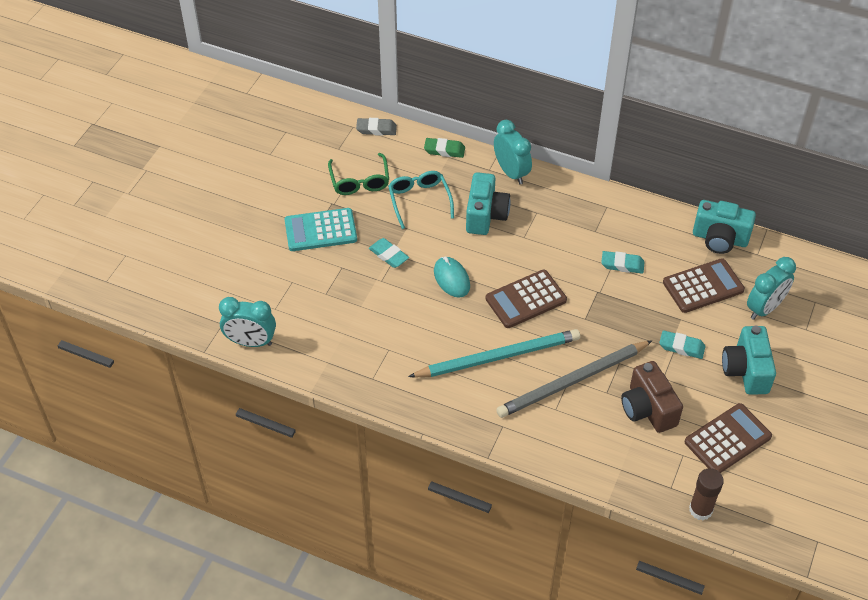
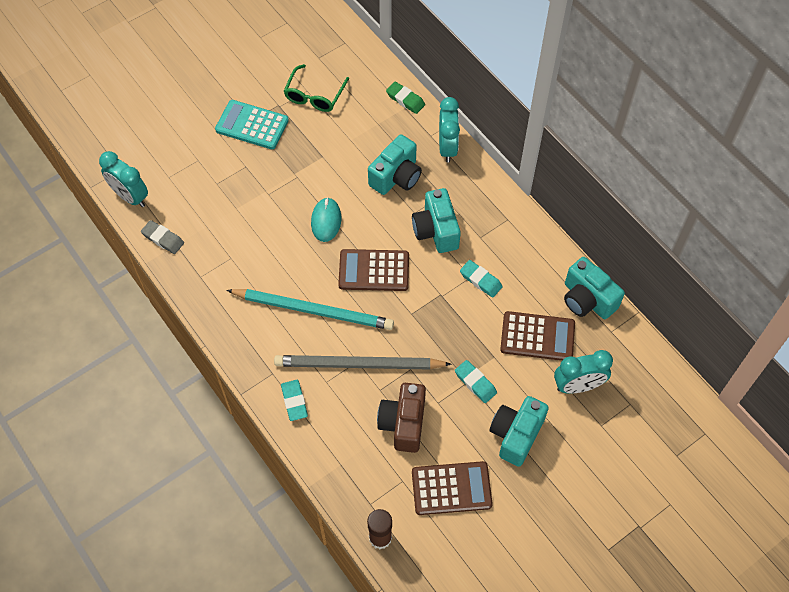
camera: 30 degrees right, 10 degrees up
(376, 129) = (362, 54): grey eraser -> grey eraser (163, 239)
(388, 255) = (290, 174): turquoise eraser -> turquoise eraser (294, 401)
(419, 200) = (351, 136): turquoise glasses -> none
(554, 243) = (436, 230): none -> turquoise camera

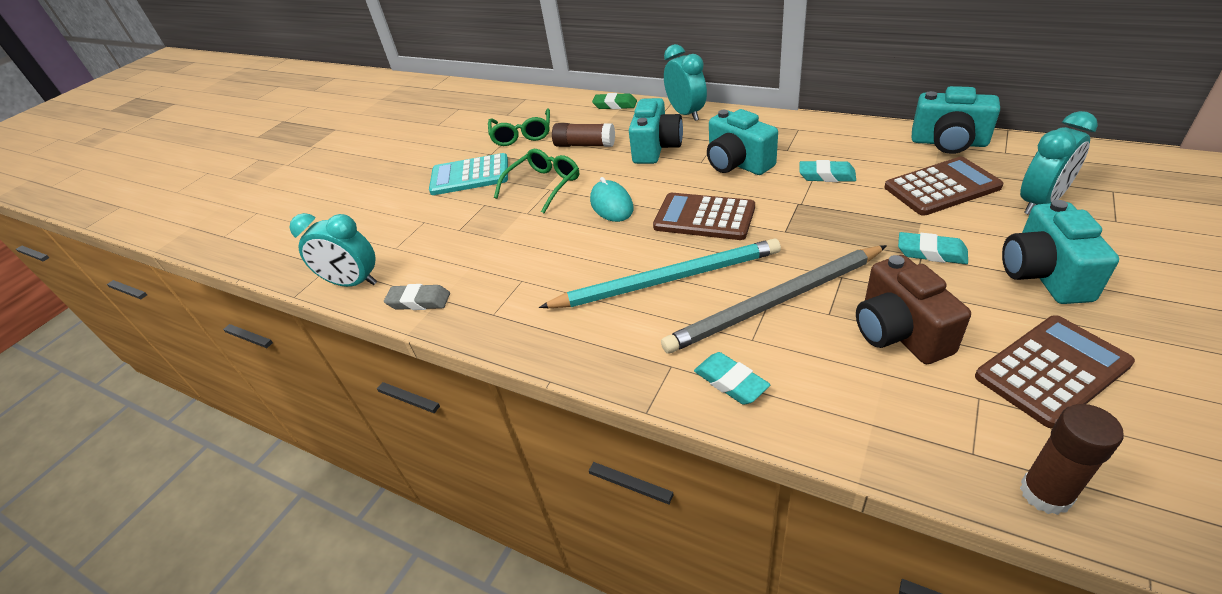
camera: 20 degrees left, 20 degrees down
(295, 170) = (544, 185): none -> green glasses
(351, 139) = (585, 145): none -> brown glue stick
(374, 271) = (704, 217): brown calculator -> brown calculator turned 45 degrees clockwise

